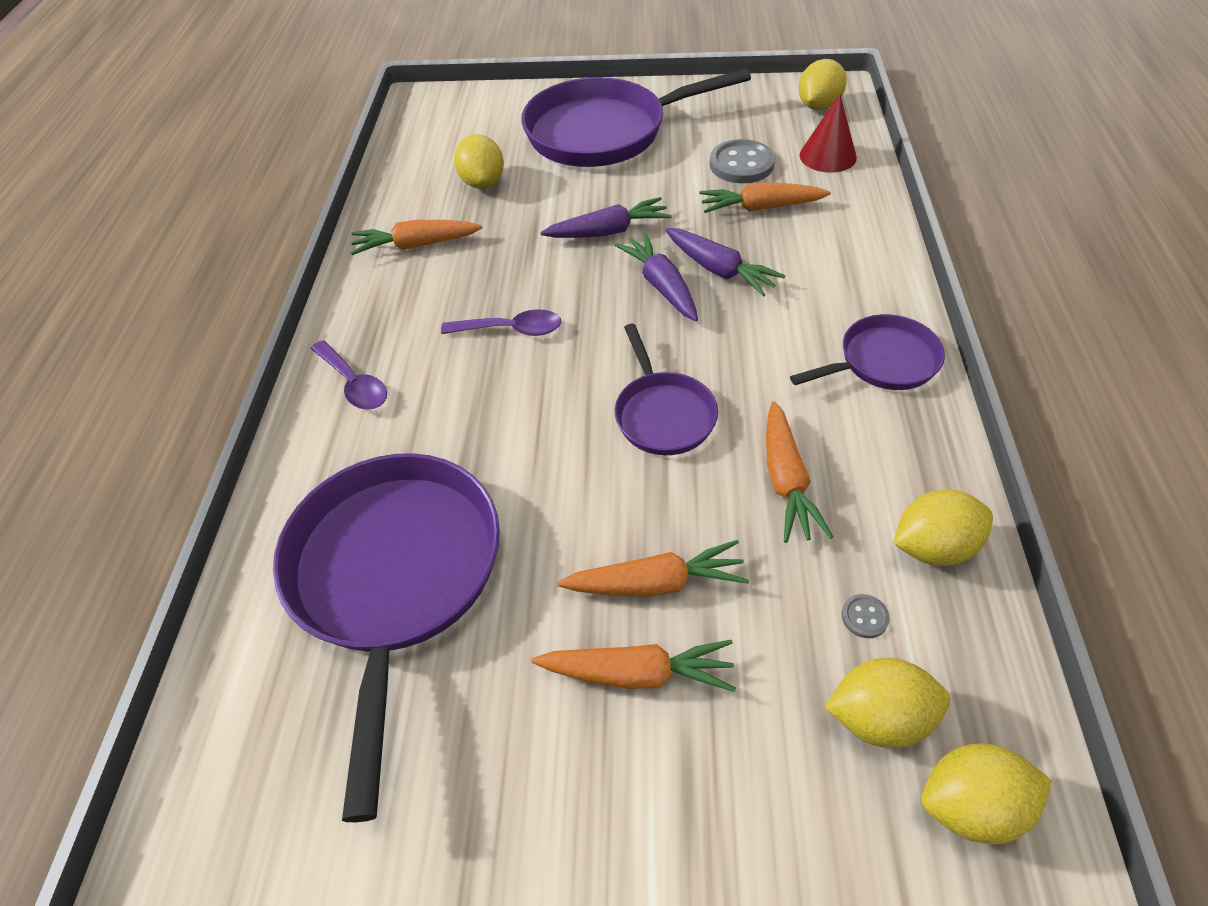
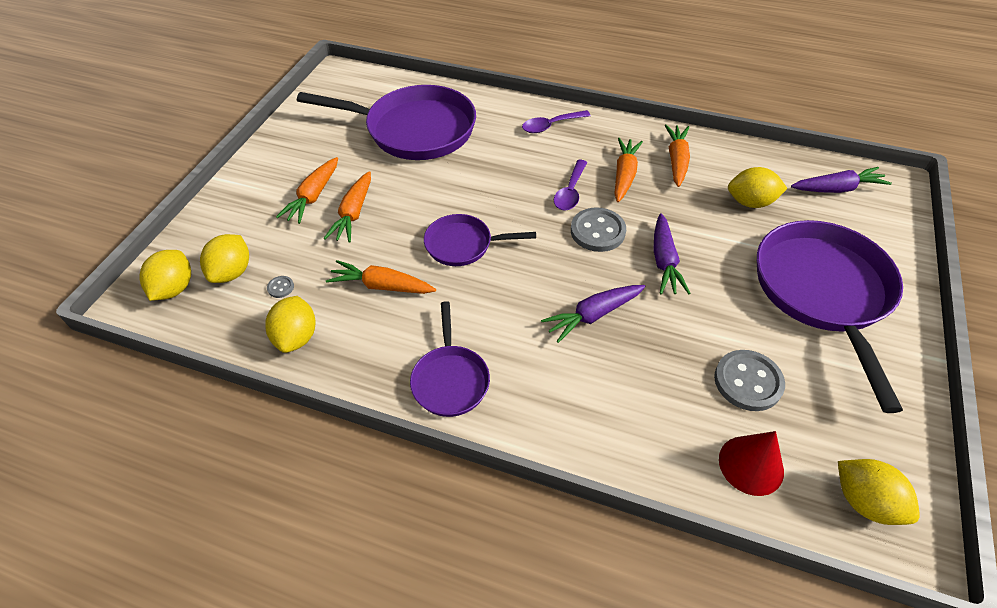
camera: 105 degrees right, 0 degrees up
(580, 290) = (597, 231): none -> grey button
(661, 285) = (587, 275): purple carrot -> purple carrot (837, 189)
(760, 208) = (671, 372): orange carrot -> orange carrot (624, 175)

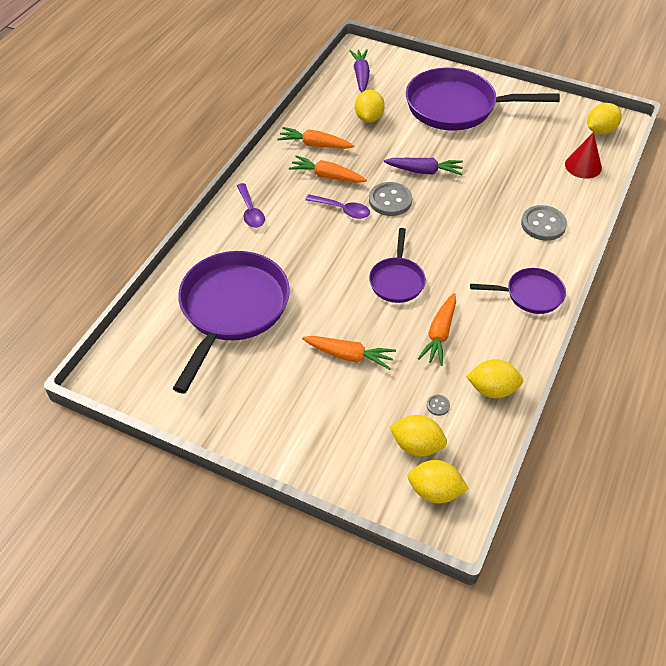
camera: 85 degrees left, 0 degrees up
(313, 196) = (320, 389): orange carrot -> none
(593, 315) = (473, 214): purple carrot -> none
(748, 381) = (526, 154): grey button -> grey button (543, 224)

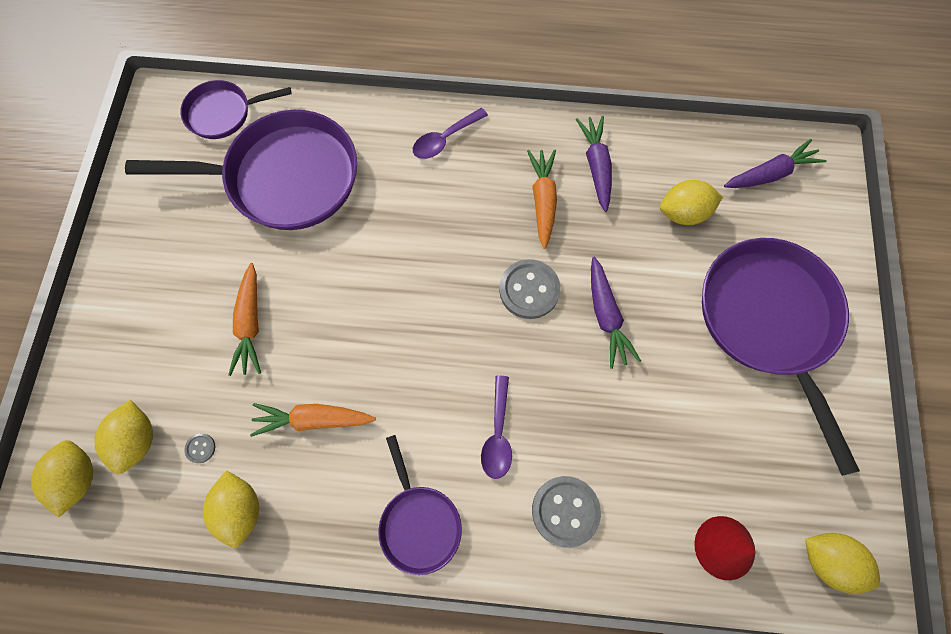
camera: 70 degrees right, 20 degrees up
(315, 145) = (596, 166): orange carrot -> purple carrot
(342, 210) = (488, 238): purple spoon -> purple spoon (498, 434)
(397, 280) = (387, 341): purple pan -> purple pan (224, 113)

